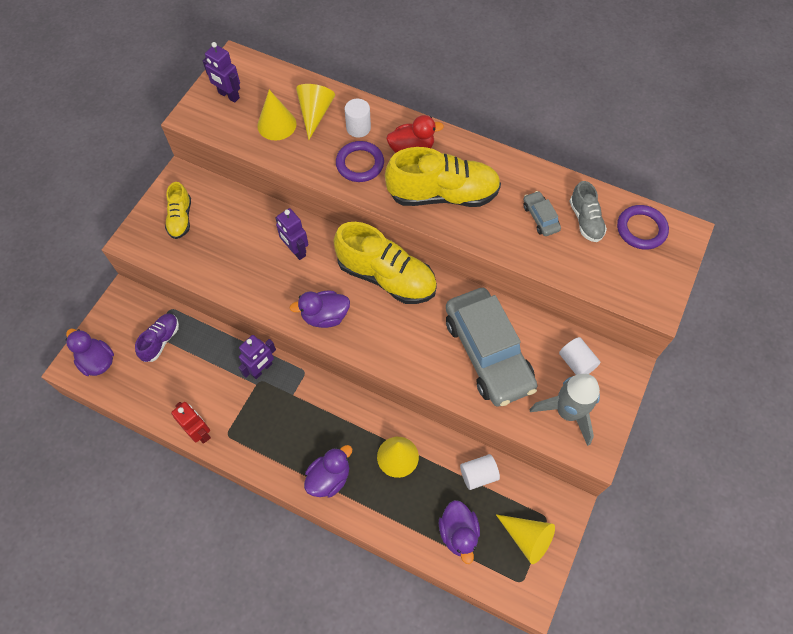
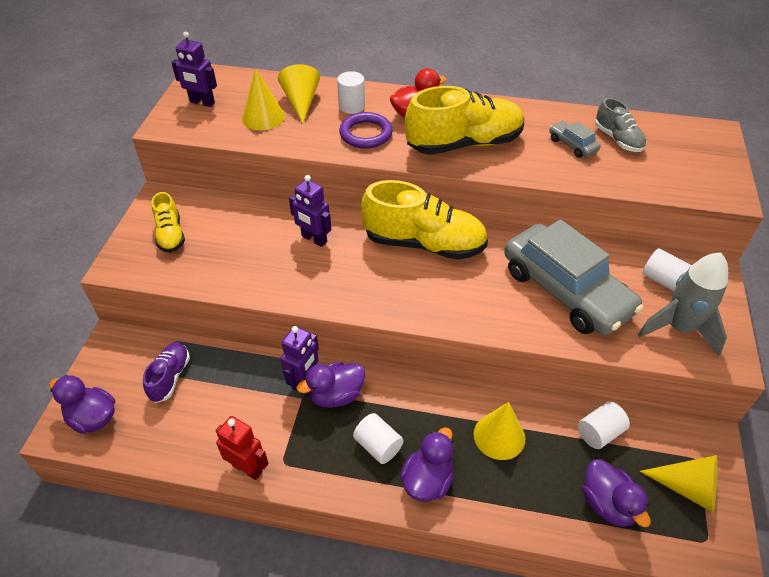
camera: 15 degrees left, 15 degrees down
(301, 440) = (378, 446): none -> white cylinder
(325, 316) = (370, 294): purple duck -> purple duck (336, 395)
(641, 229) = (675, 137): purple ring -> none

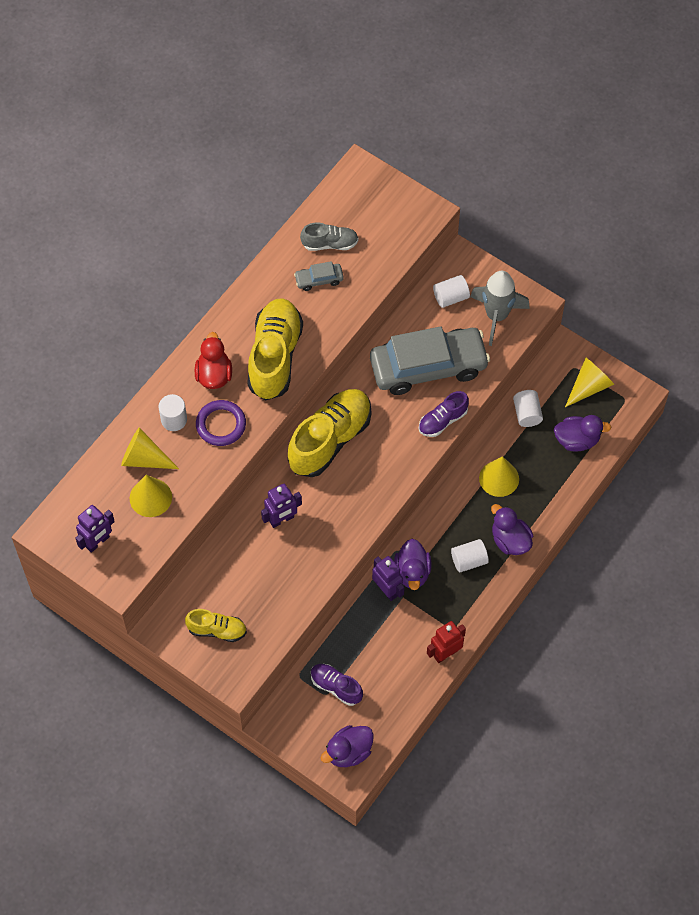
camera: 65 degrees left, 15 degrees up
(512, 327) = (442, 420): none -> purple shoe

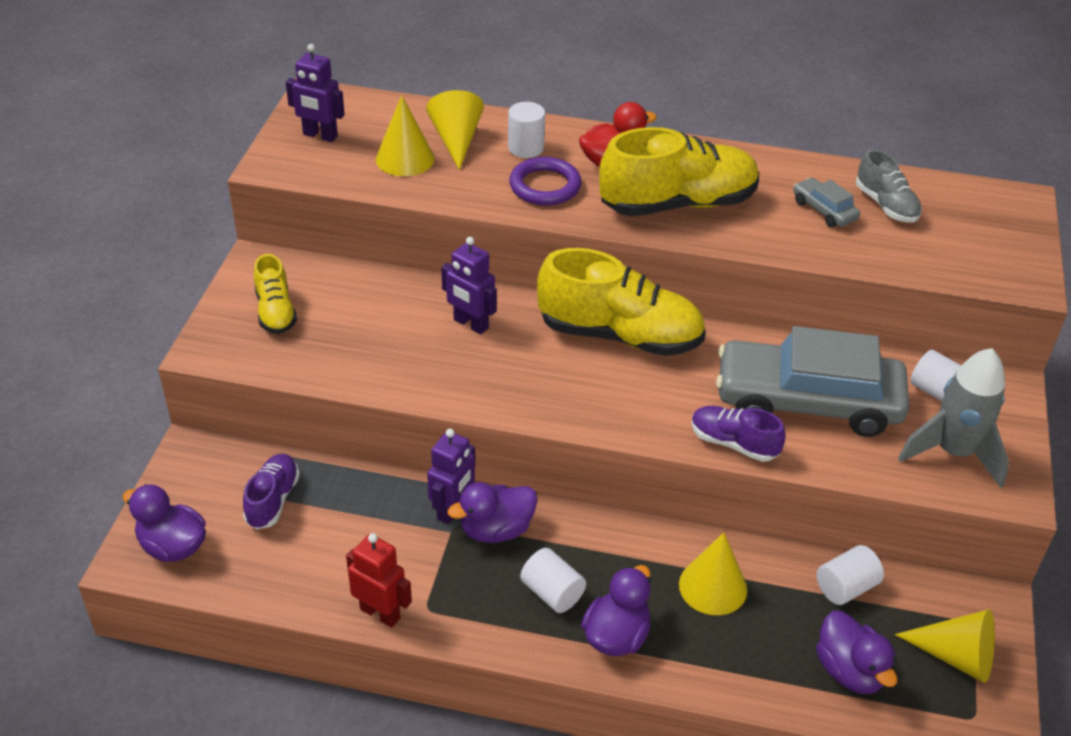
camera: 65 degrees right, 20 degrees down
(428, 367) = (807, 401): grey car -> grey car turned 135 degrees clockwise

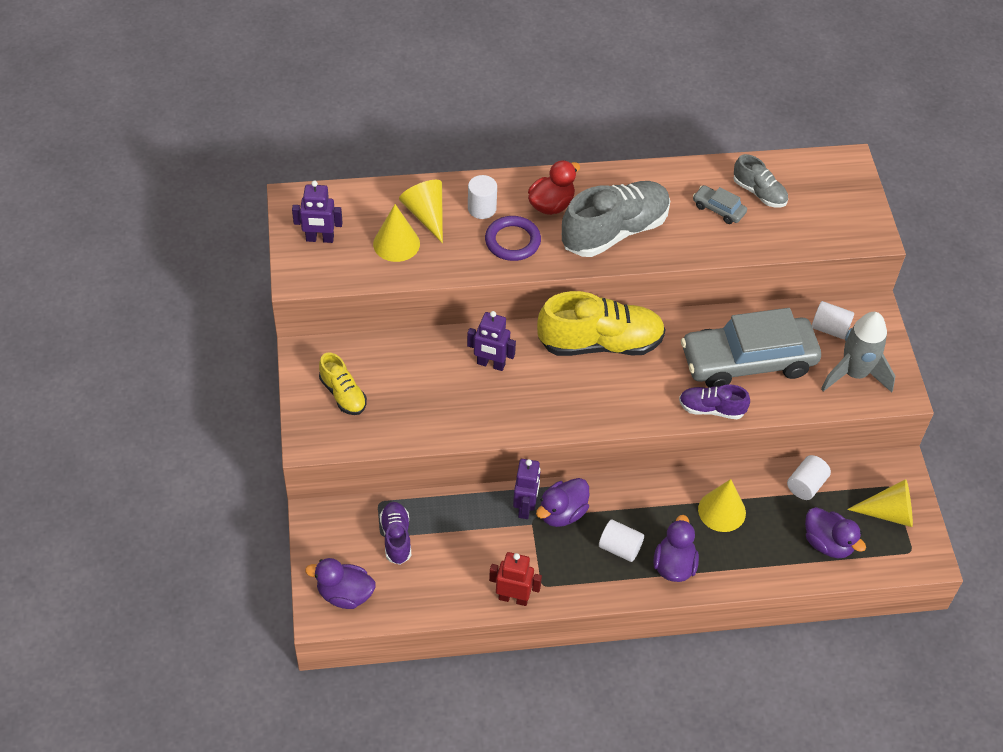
camera: 20 degrees left, 10 degrees up
(678, 204) = (614, 231): yellow shoe -> grey shoe

